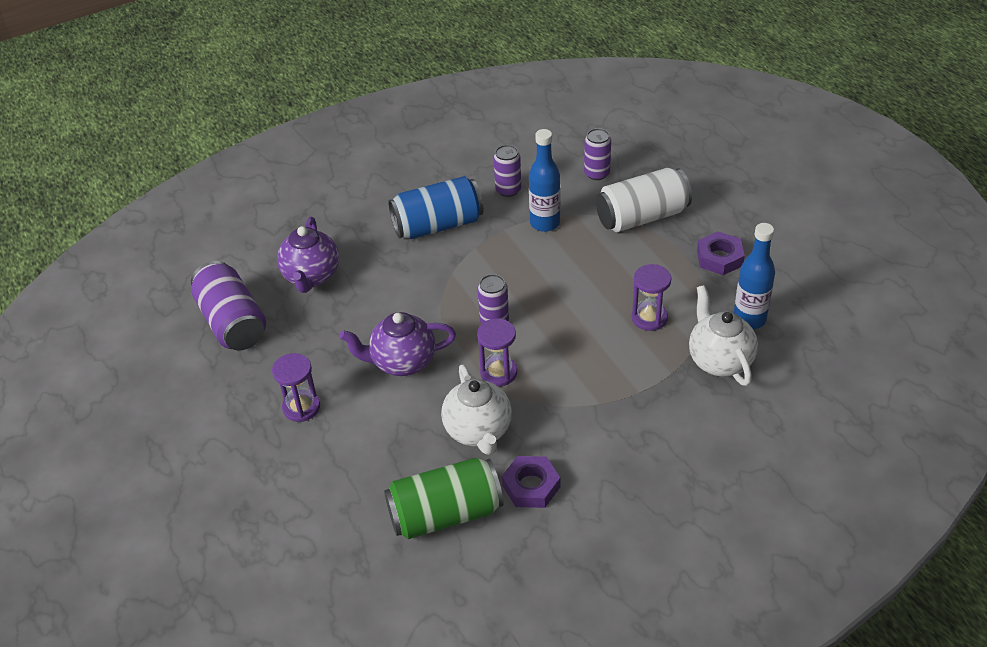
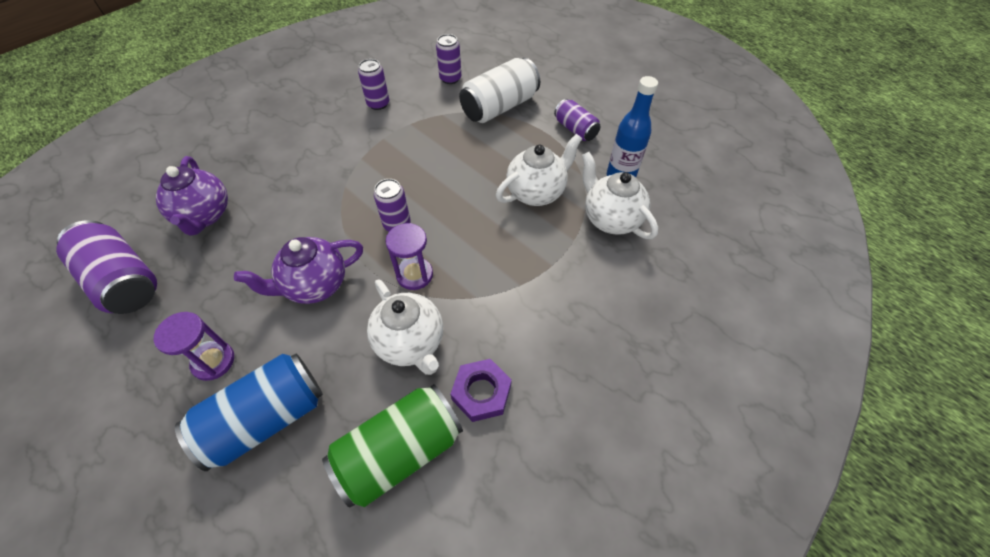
camera: 20 degrees left, 10 degrees up
(438, 225) = (321, 145): blue can -> blue can (266, 418)
(545, 223) = (418, 126): blue bottle -> none
(649, 318) = (536, 192): purple hourglass -> white teapot
(719, 258) = (575, 129): purple nut -> purple can

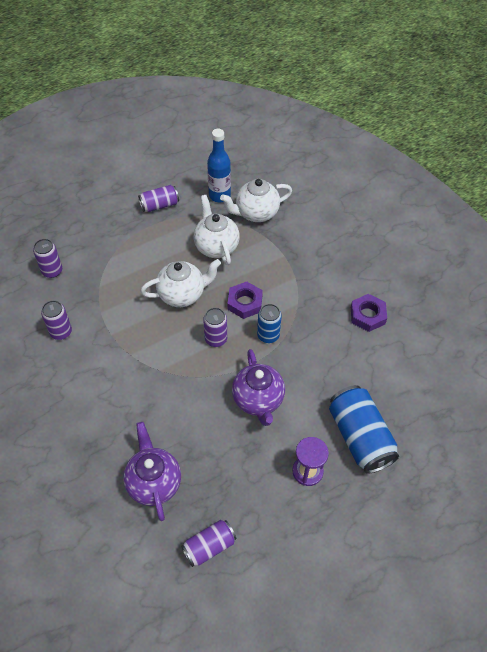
camera: 75 degrees left, 0 degrees up
(124, 281) = (209, 546): purple can -> purple can, size x0.58
(205, 216) = (154, 482): purple teapot -> purple teapot turned 105 degrees counterclockwise
(399, 452) = (396, 364): green can -> none
(411, 343) = (323, 346): white teapot -> white teapot (182, 294)
(414, 275) = (268, 335): purple hourglass -> blue can
(459, 240) = (245, 303): none -> purple nut
(499, 107) = (109, 245): white can -> none

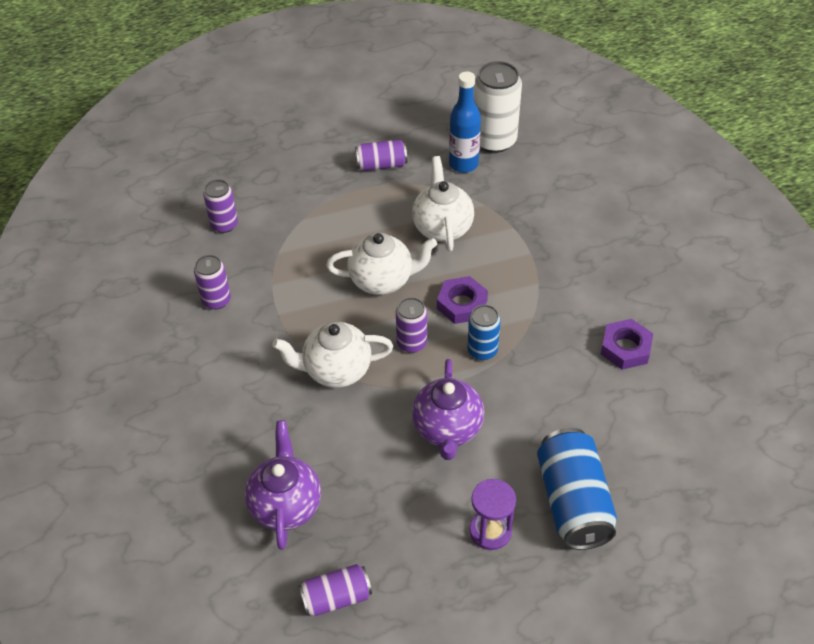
camera: 15 degrees right, 5 degrees down
(237, 174) = (494, 140): none -> white can
(256, 213) = (506, 194): white teapot -> white teapot (336, 370)

